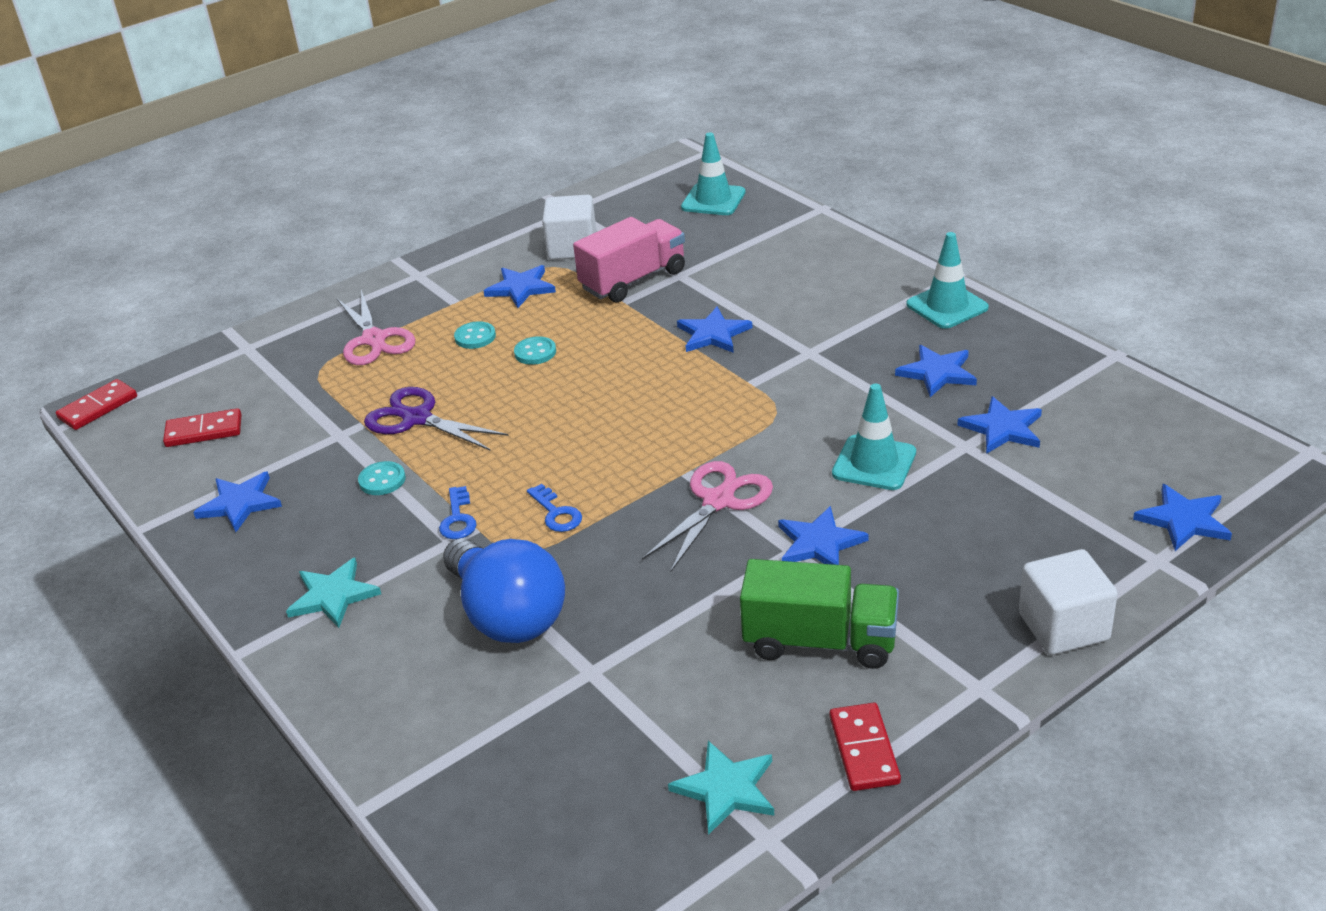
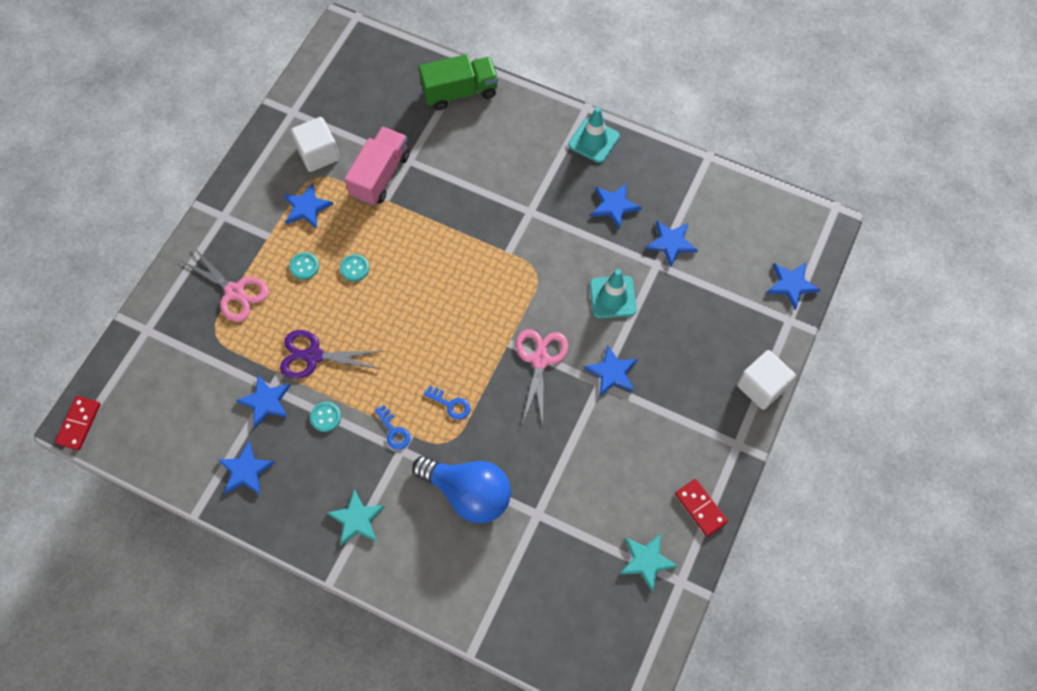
camera: 30 degrees left, 30 degrees up
(204, 431) = (174, 418): red domino -> none
(713, 200) = (390, 72): turquoise traffic cone -> none
(713, 334) = (461, 213): blue star -> blue star (266, 401)
(820, 641) = (646, 445): green truck -> green truck (460, 92)

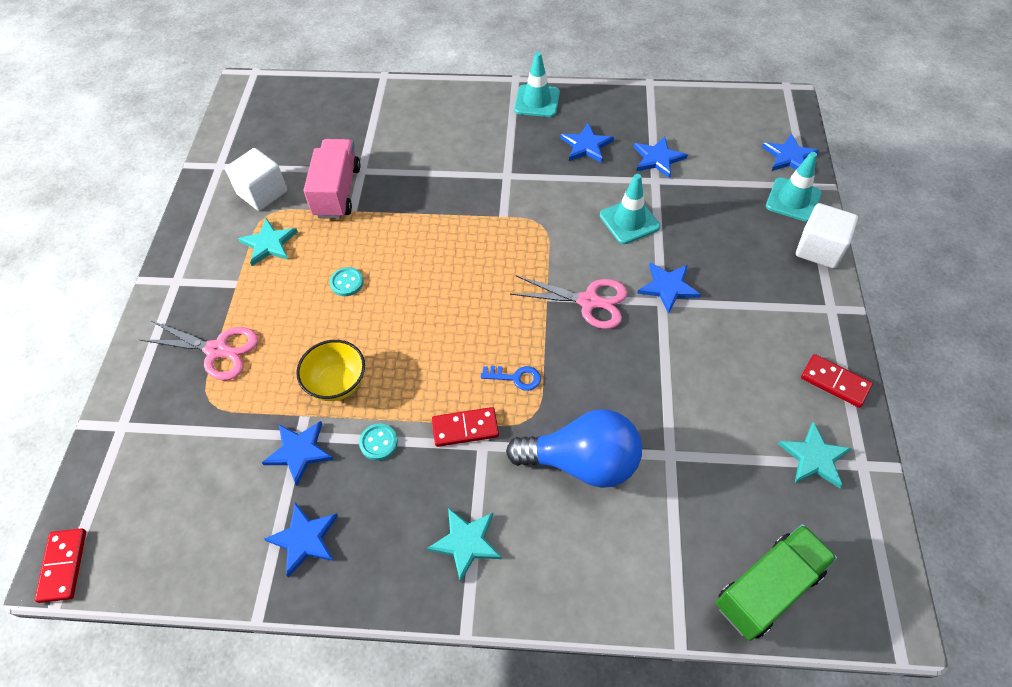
camera: 20 degrees left, 10 degrees down
(304, 266) = (289, 299): turquoise button -> none
(306, 207) = (269, 244): blue star -> turquoise star
(313, 356) = (337, 383): purple scissors -> yellow bowl
(394, 431) = (465, 428): blue key -> red domino
(460, 92) = (387, 101): green truck -> green truck (767, 588)
(540, 360) = (588, 301): pink scissors -> pink scissors turned 120 degrees clockwise
(768, 330) = (793, 200): none -> turquoise traffic cone

